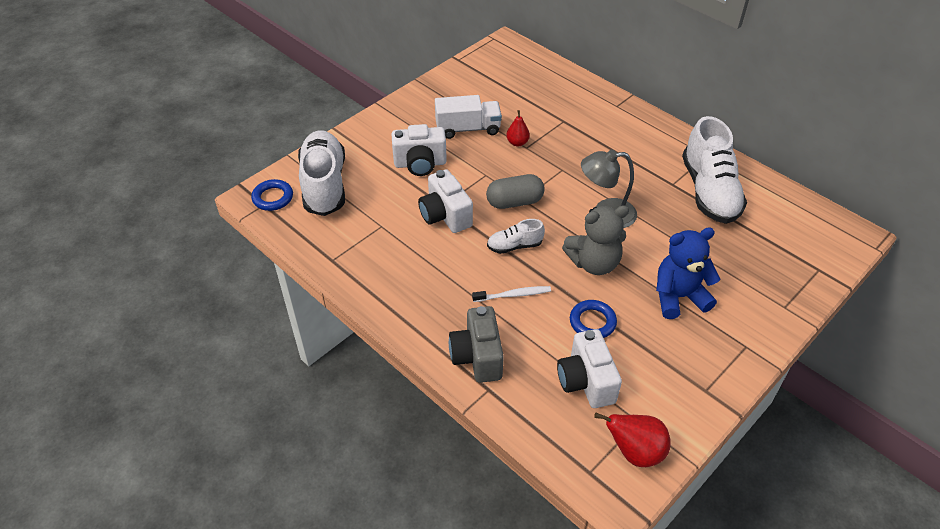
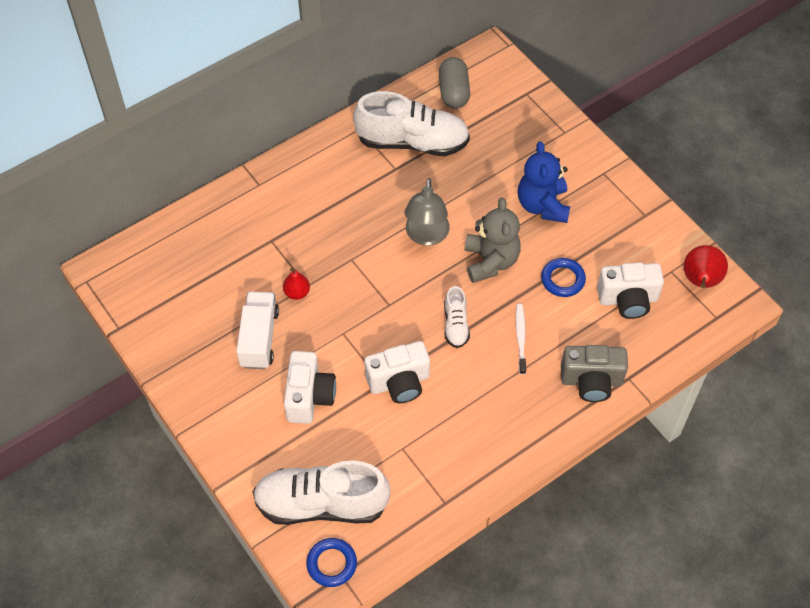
camera: 80 degrees left, 10 degrees up
(514, 202) = (392, 313): grey capsule -> grey capsule (453, 92)

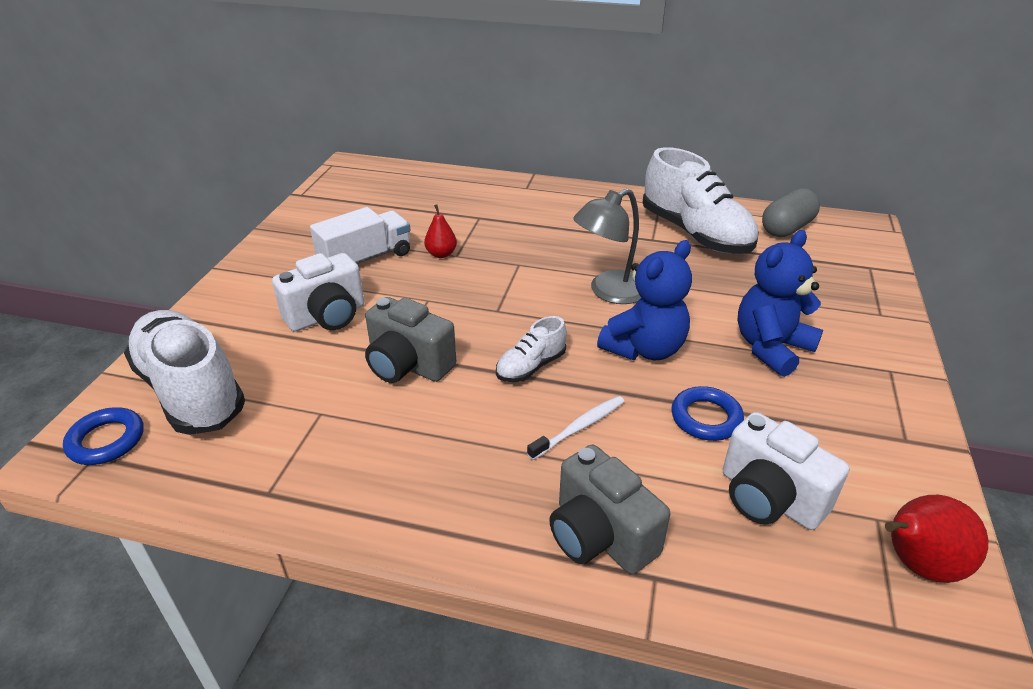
camera: 50 degrees right, 20 degrees down
(399, 382) = (408, 365): white camera -> grey camera
(490, 261) = (644, 349): grey teddy bear -> blue teddy bear

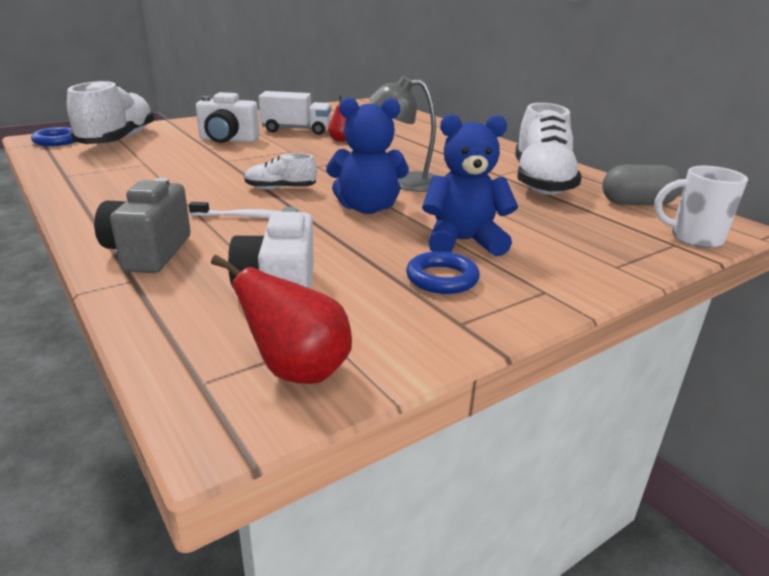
camera: 40 degrees right, 10 degrees down
(408, 365) = (221, 165): grey camera -> none
(706, 418) = (330, 246): blue ring -> blue ring (442, 278)
(869, 254) = (693, 239): none -> white mug

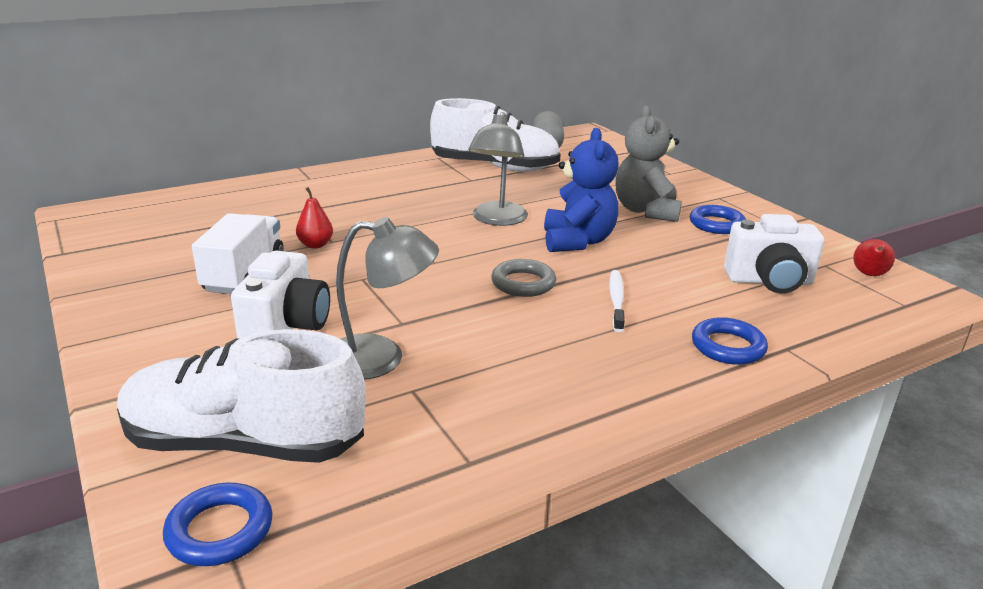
camera: 85 degrees left, 0 degrees up
(148, 253) = (728, 347): grey camera -> blue ring
(184, 157) = (381, 358): none -> grey lamp
(280, 188) = (523, 283): white shoe -> grey ring
(297, 371) = (869, 275): red pear -> red pear, size x0.63
(463, 242) = (646, 211): blue teddy bear -> grey teddy bear
(693, 239) = (614, 145): white mug -> none

